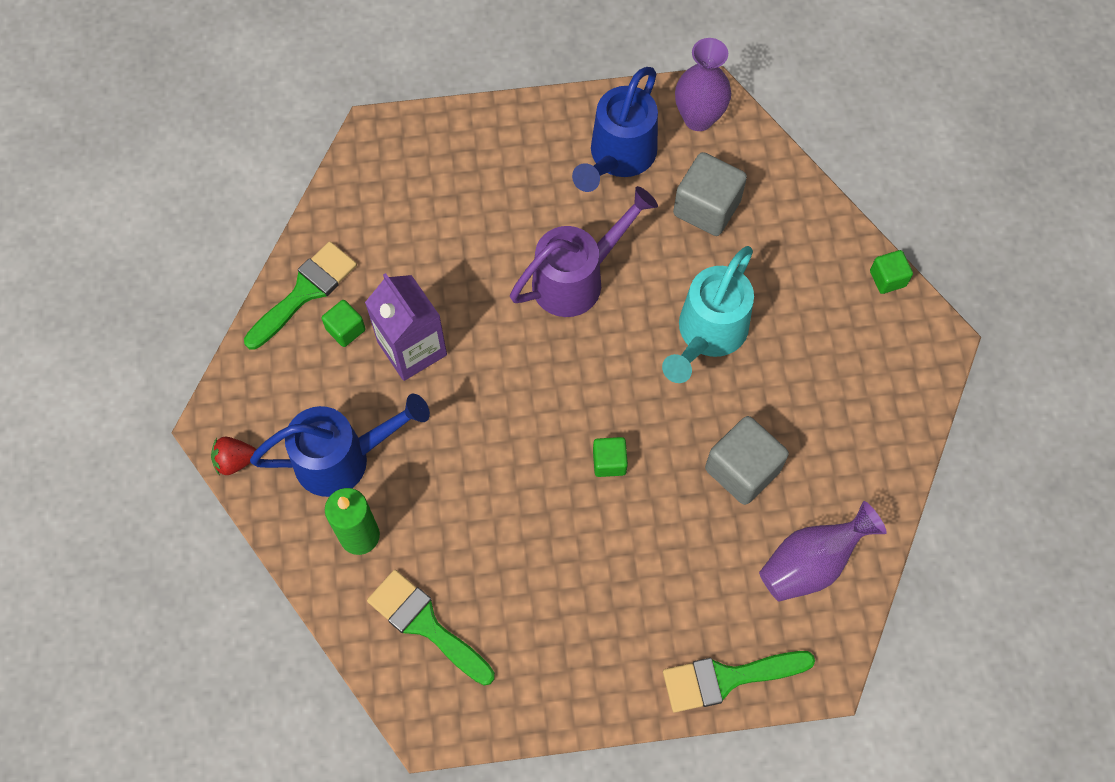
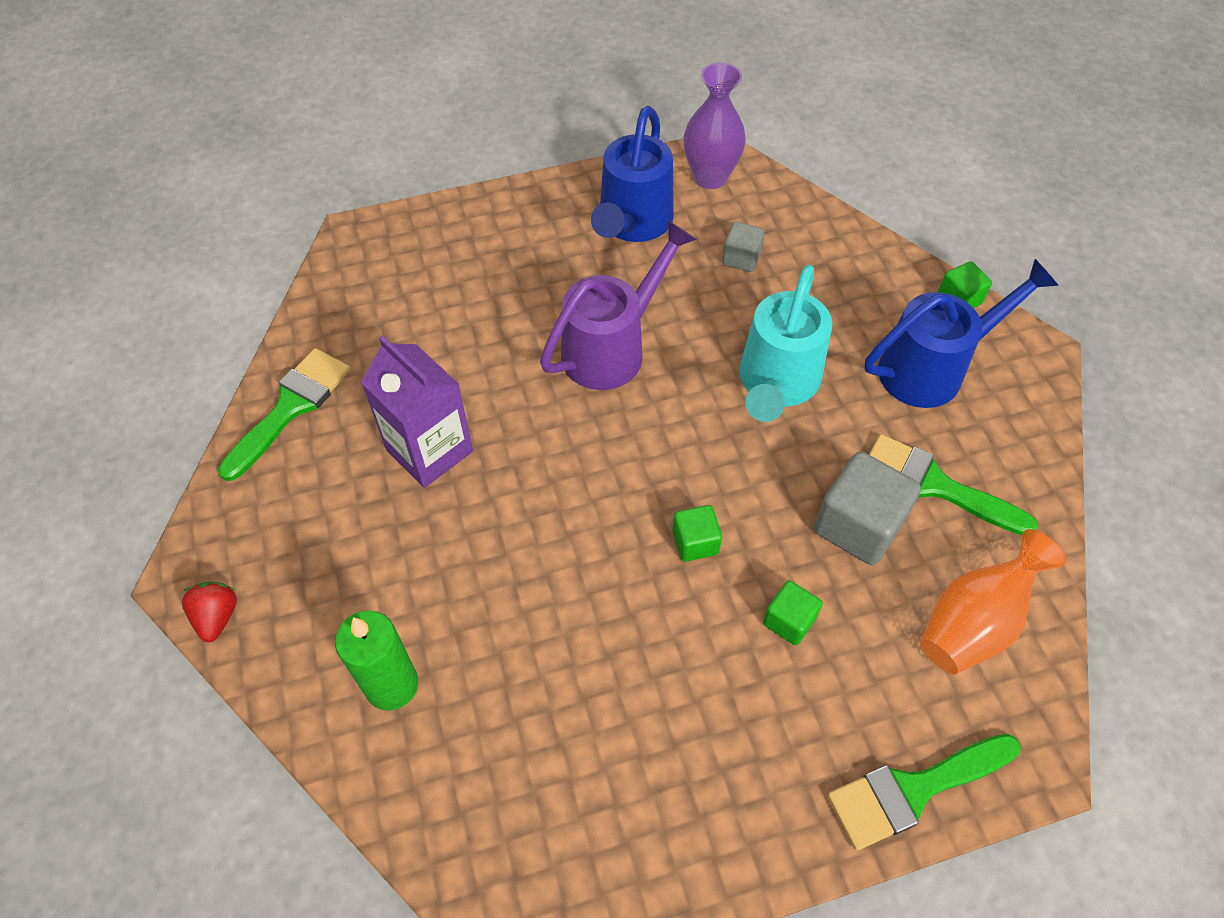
camera: 10 degrees left, 10 degrees down
(235, 461) = (217, 617): red strawberry -> red strawberry turned 105 degrees clockwise
(343, 458) = (358, 591): blue watering can -> blue watering can (932, 368)
(345, 329) = (345, 441): green cube -> green cube (789, 621)
(425, 624) = (496, 788): green brush -> green brush (934, 485)
(706, 207) = (741, 258): grey cube -> grey cube, size x0.55
(811, 563) = (974, 622): purple vase -> orange vase

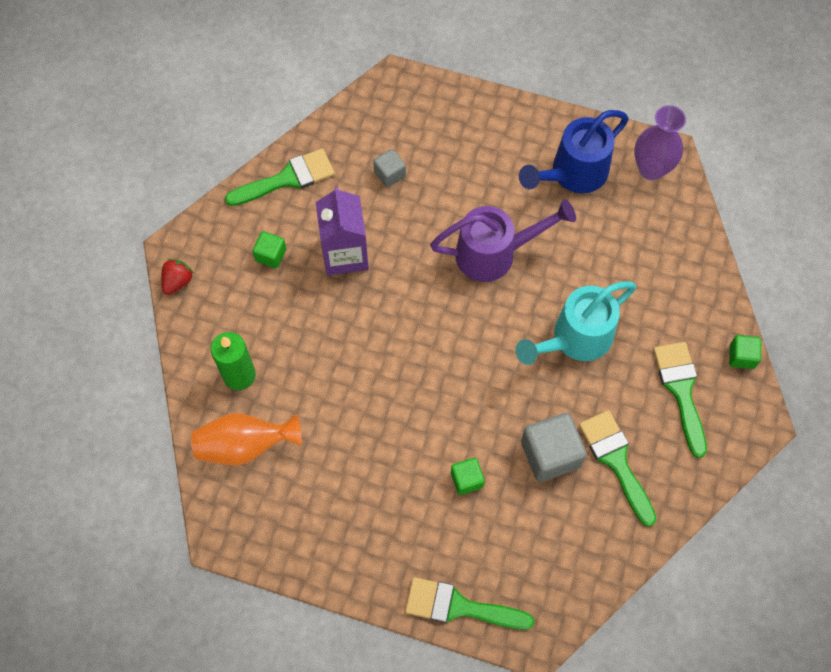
camera: 35 degrees right, 10 degrees up
(695, 542) = (450, 403): green cube -> green cube (271, 255)
(741, 258) = (623, 241): grey cube -> grey cube (390, 174)
(932, 368) = (681, 390): blue watering can -> green brush
(974, 622) = (568, 549): orange vase -> orange vase (245, 445)

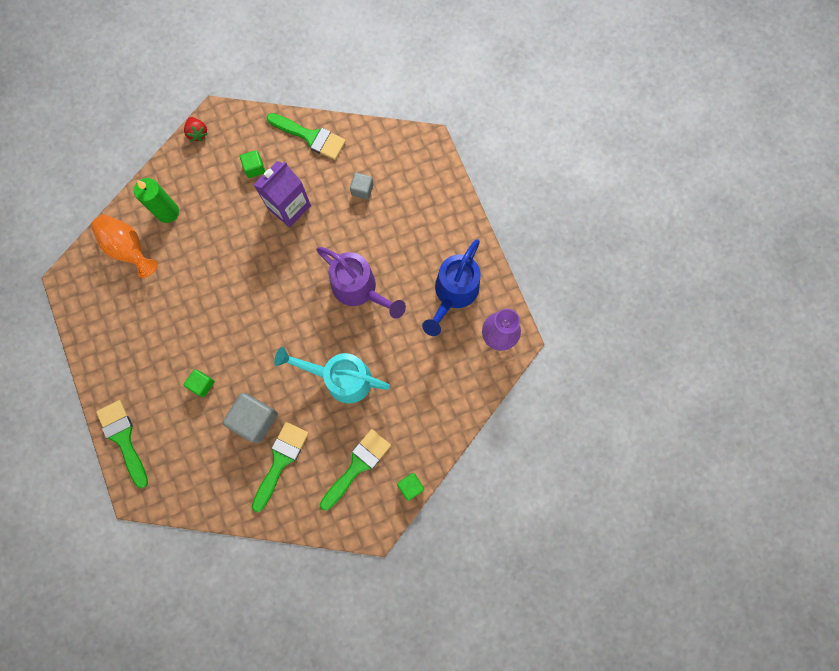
camera: 50 degrees right, 10 degrees up
(177, 281) = (197, 133): red strawberry -> red strawberry turned 75 degrees clockwise
(573, 173) = (453, 293): blue watering can -> blue watering can turned 75 degrees counterclockwise

